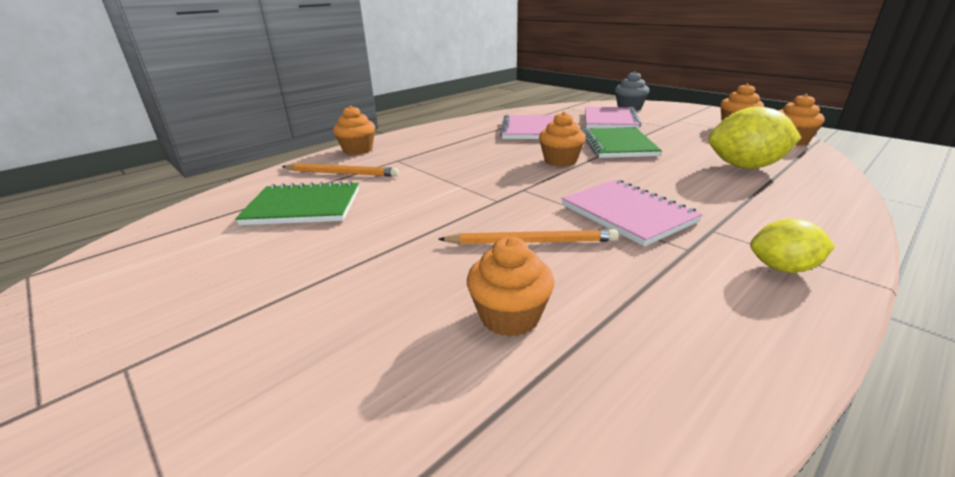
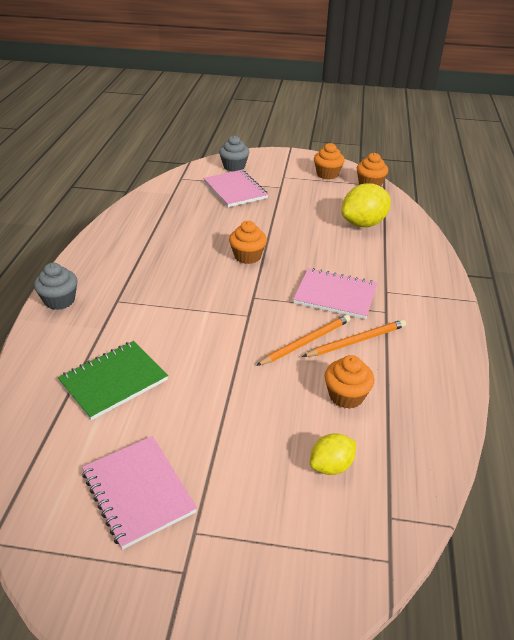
camera: 40 degrees left, 10 degrees up
(342, 173) = (89, 334): orange pencil -> orange pencil (356, 341)
(358, 150) = (60, 300): orange cupcake -> grey cupcake
(528, 129) = (182, 222): pink notebook -> pink notebook (138, 492)
(617, 145) = (269, 223): green notebook -> none
(782, 268) = (432, 306): yellow lemon -> yellow lemon (331, 466)

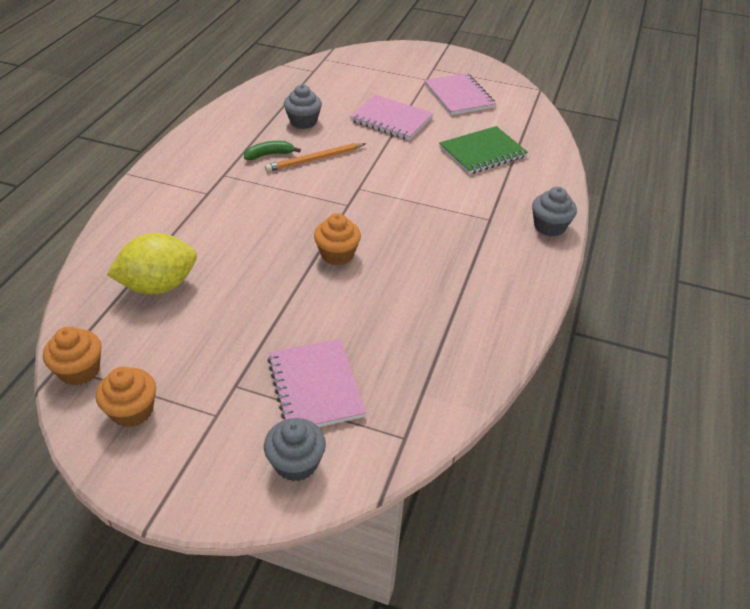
camera: 170 degrees left, 5 degrees up
(331, 466) = (335, 92): yellow lemon -> none
(335, 295) = (262, 195): pink notebook -> pink notebook (391, 120)
(346, 396) = (303, 122): orange cupcake -> grey cupcake
(356, 341) = (269, 155): orange pencil -> green banana

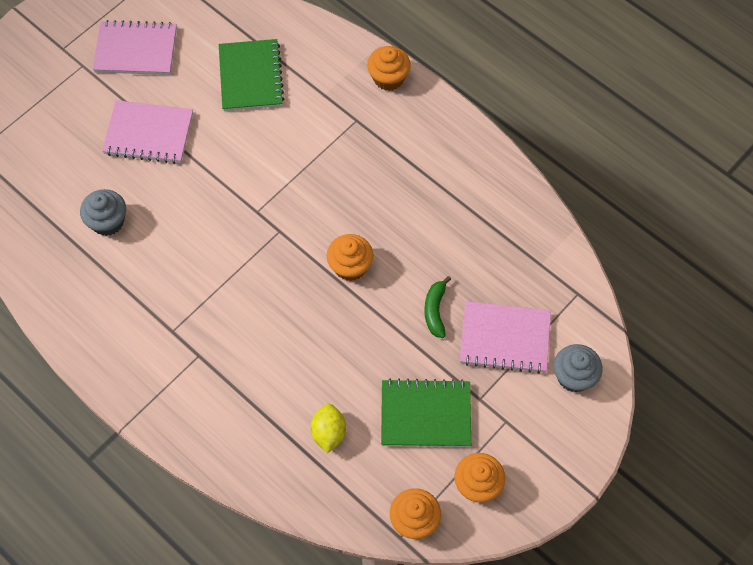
camera: 65 degrees left, 20 degrees up
(159, 286) = (328, 433): yellow lemon -> yellow lemon, size x0.59
(201, 347) = (425, 414): none -> green notebook
(269, 155) = (156, 275): green banana -> green banana (435, 310)
(314, 159) = (187, 234): orange pencil -> none
(391, 120) = (149, 134): pink notebook -> pink notebook turned 45 degrees clockwise
(549, 226) = (388, 78): grey cupcake -> orange cupcake

